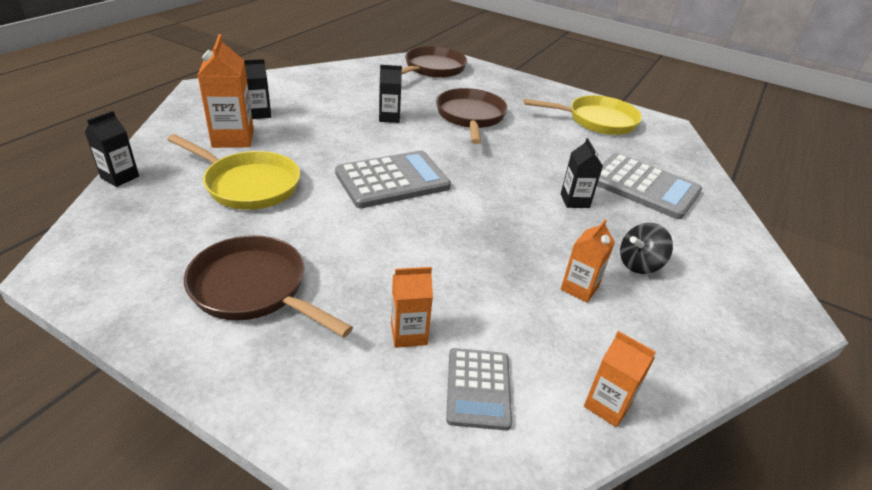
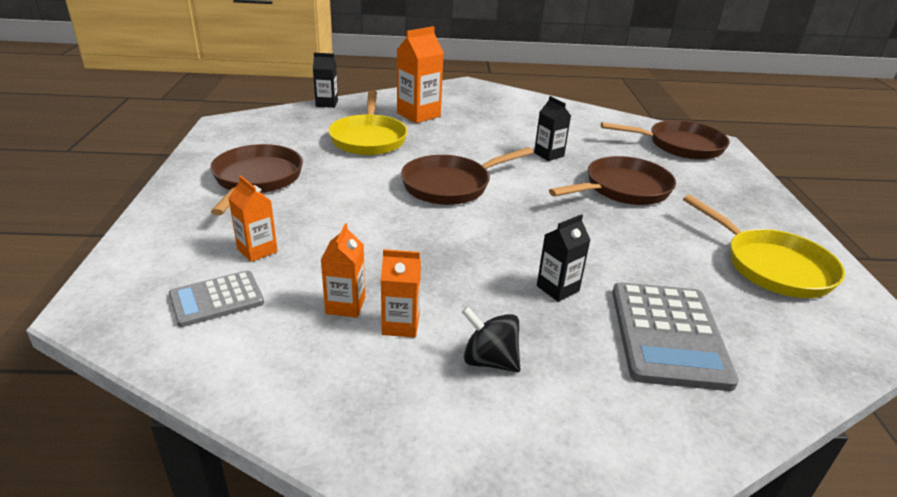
camera: 60 degrees right, 5 degrees down
(259, 114) = (465, 111): black carton -> none
(392, 180) = (451, 185): grey calculator -> brown pan
(607, 405) = (239, 378): orange carton -> orange carton (345, 305)

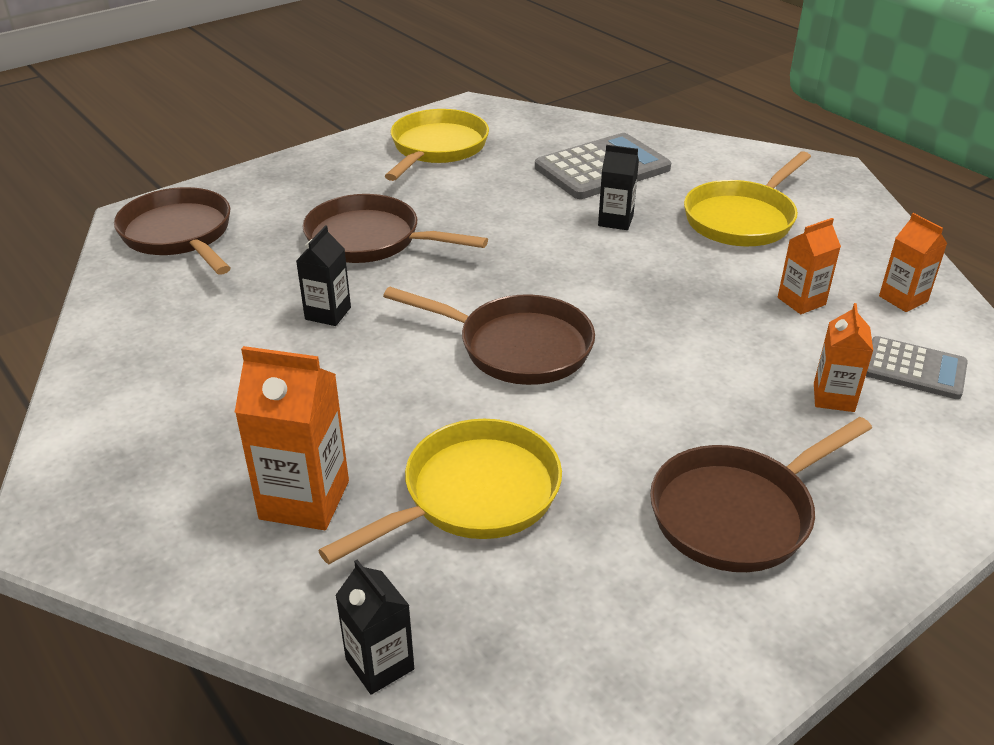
camera: 125 degrees left, 5 degrees up
(400, 325) = (774, 266): orange carton -> orange carton (903, 299)
(489, 360) = (742, 219): black spinning top -> yellow pan

